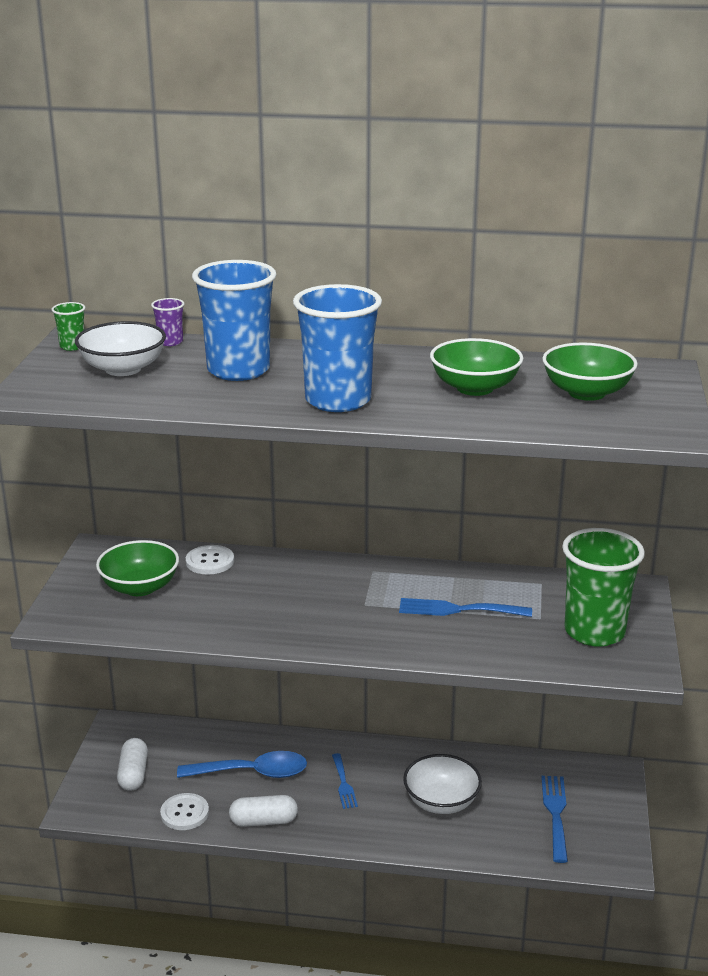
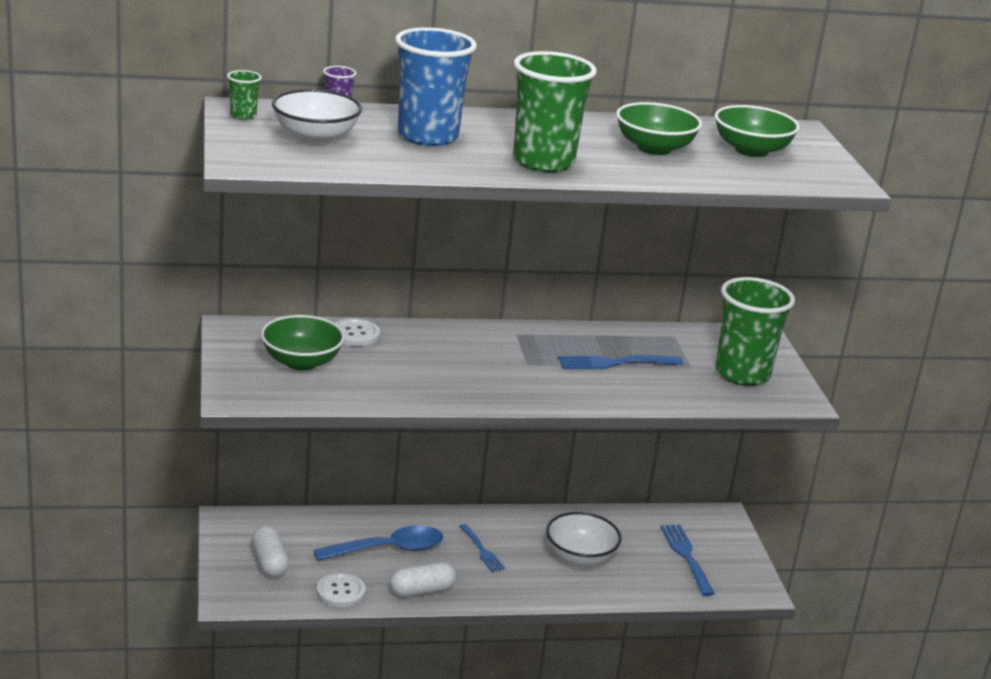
camera: 20 degrees left, 0 degrees up
(338, 400) = (543, 162): blue cup -> green cup

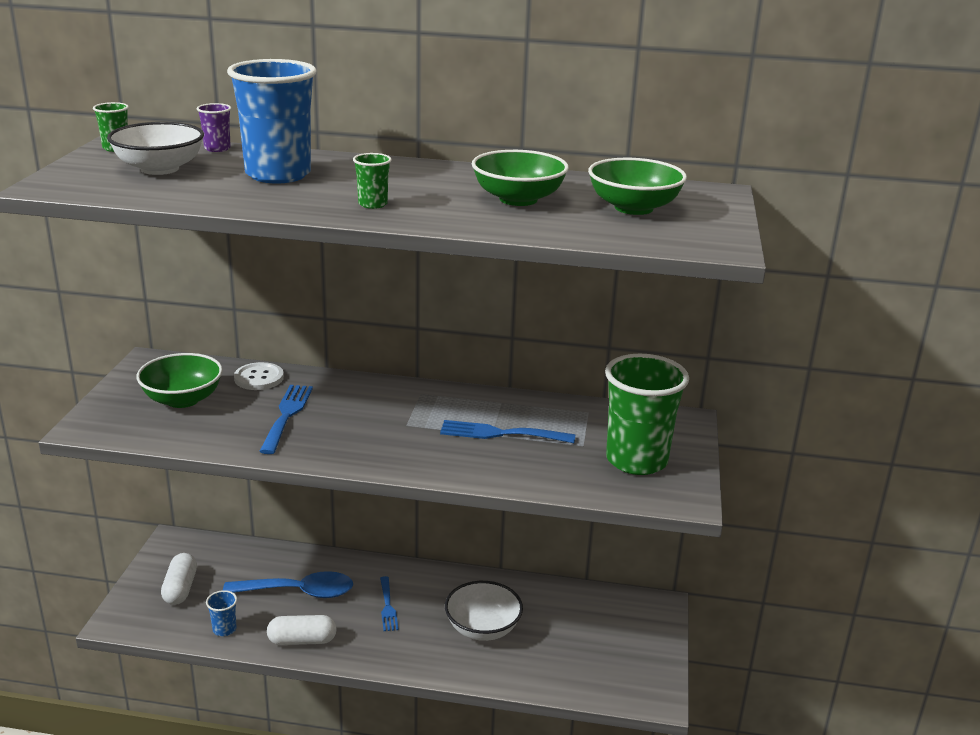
camera: 20 degrees right, 0 degrees up
(340, 592) = (224, 629): white button -> blue cup
(543, 162) = (373, 204): green cup -> green cup, size x0.42
(686, 556) = (595, 645): blue fork -> blue fork (287, 415)

